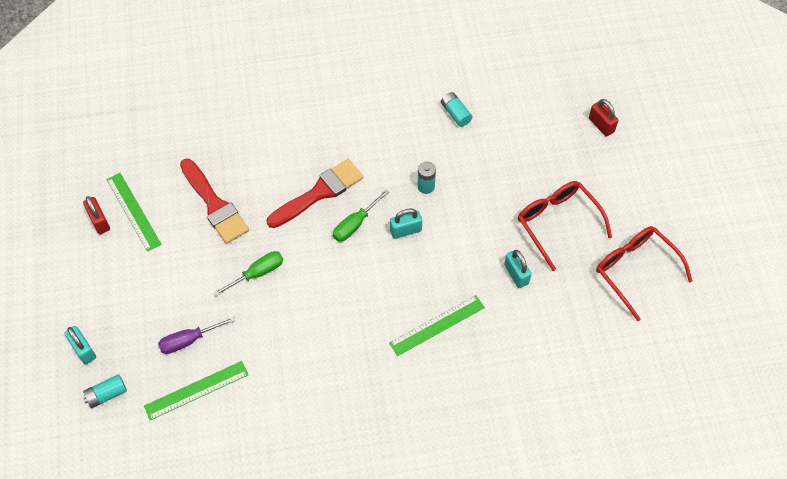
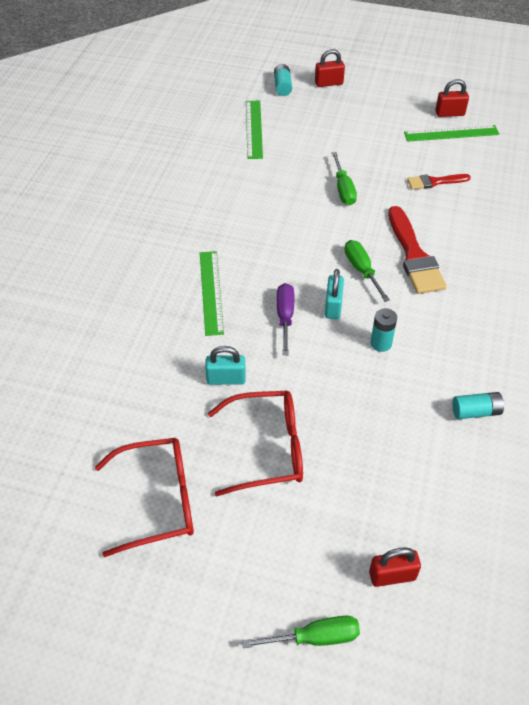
camera: 115 degrees right, 10 degrees down
(83, 350) = (329, 83): turquoise padlock -> red padlock
(189, 340) = (301, 135): purple screwdriver -> purple screwdriver (285, 317)
(214, 204) = (435, 182): red brush -> red brush, size x0.57
(662, 150) = (314, 637): none -> green screwdriver

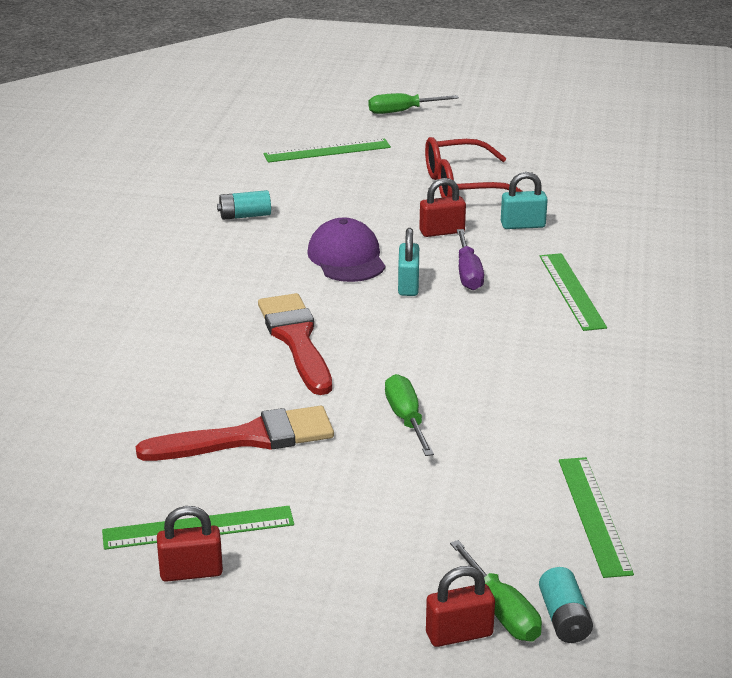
camera: 175 degrees right, 20 degrees down
(157, 500) = (557, 157): red glasses -> none
(362, 270) = (372, 320): green screwdriver -> green screwdriver (501, 611)
(381, 343) = (346, 258): turquoise battery -> purple cap
(392, 575) = (340, 135): red padlock -> red padlock (442, 231)
(405, 535) = (327, 151): none -> green ruler
(435, 182) = (247, 438): red brush -> red brush, size x1.75

